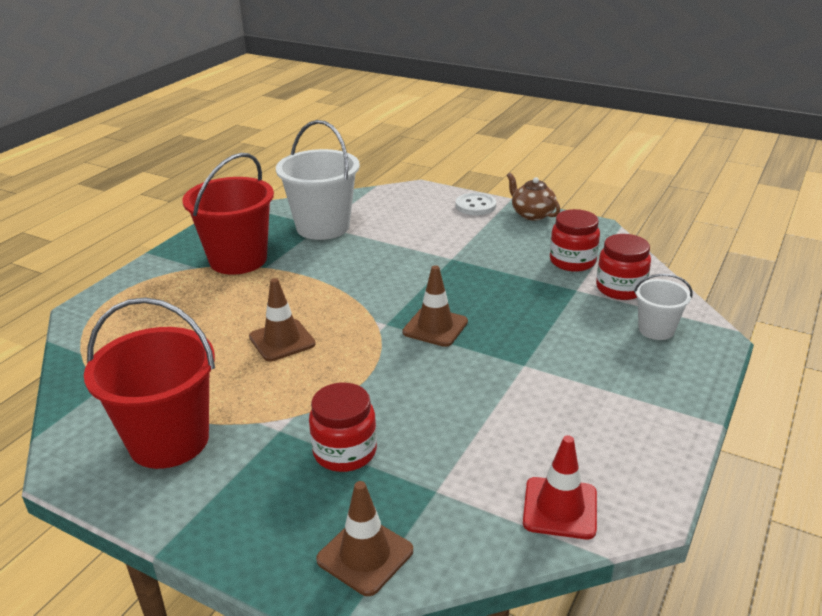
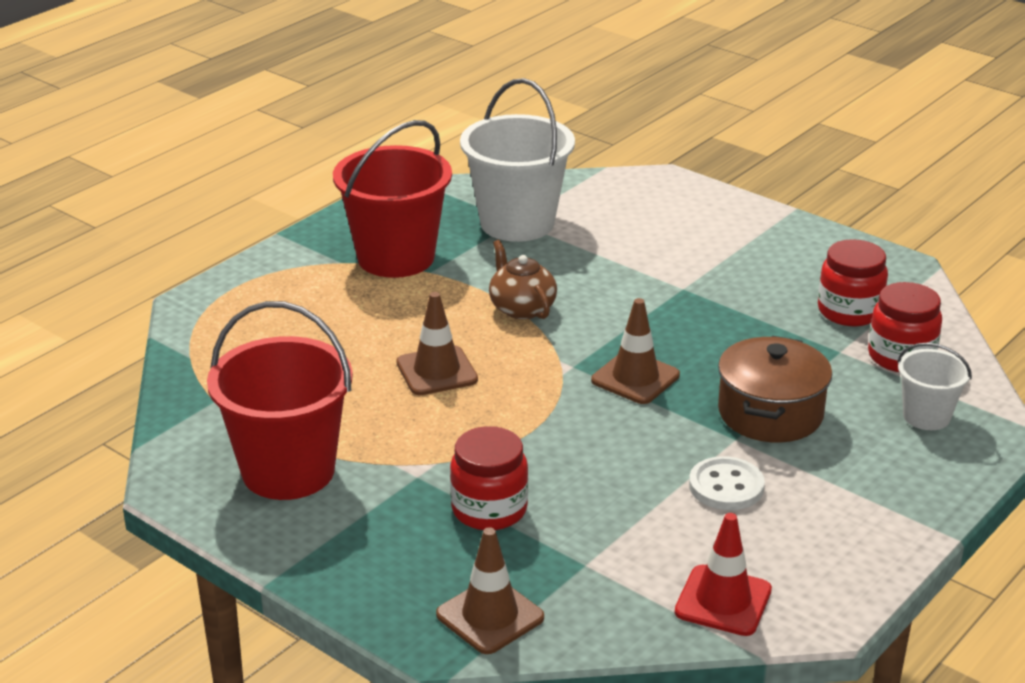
camera: 10 degrees right, 0 degrees up
(475, 206) = (740, 214): white button -> white button (726, 486)
(532, 214) = (817, 236): brown teapot -> brown teapot (521, 308)
(543, 342) = (770, 413): none -> brown pot

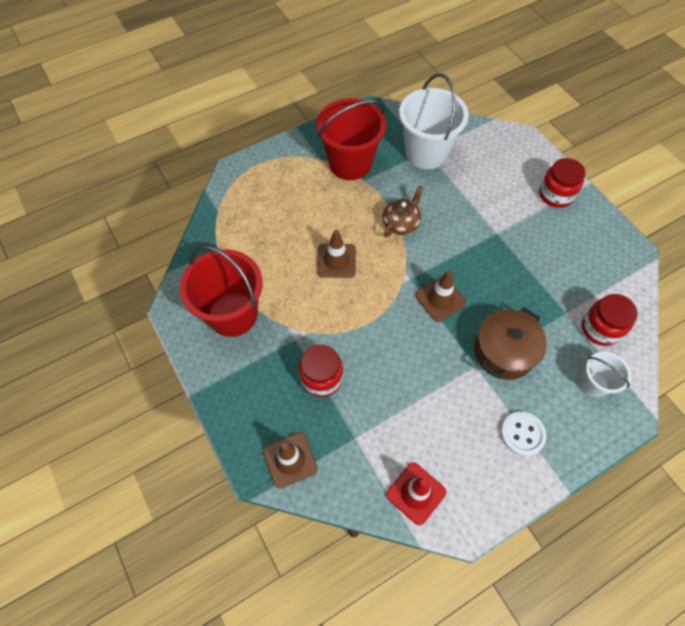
camera: 20 degrees right, 30 degrees up
(521, 308) = (401, 223): brown teapot -> brown teapot turned 45 degrees clockwise
(726, 486) = (454, 403): white button -> white button (522, 434)
(849, 311) = (585, 281): red jar -> red jar (555, 195)

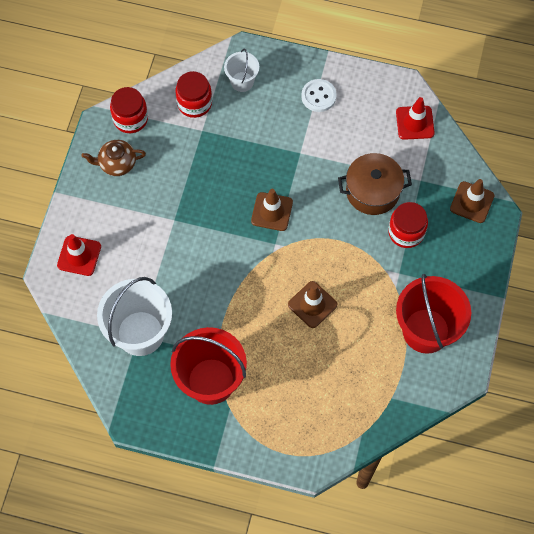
camera: 135 degrees left, 5 degrees up
(401, 223) = (233, 290): brown teapot -> brown teapot (117, 164)
(504, 352) = (272, 144): brown pot -> brown pot (372, 191)
(521, 161) = (79, 256): none -> red traffic cone
(555, 195) = (94, 207): red jar -> red jar (130, 119)

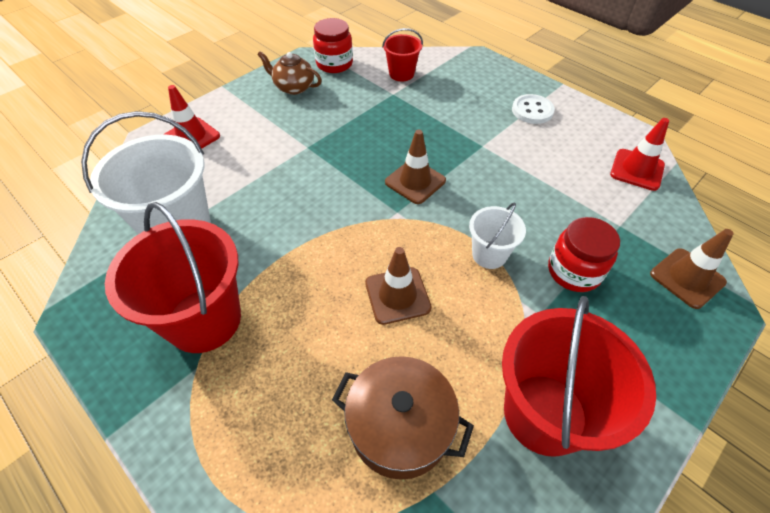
camera: 30 degrees right, 15 degrees down
(194, 103) = (401, 74): red jar -> red bucket
(242, 82) = (459, 75): white bucket -> white bucket (489, 254)
(372, 191) = (549, 211): brown pot -> brown pot (400, 427)

